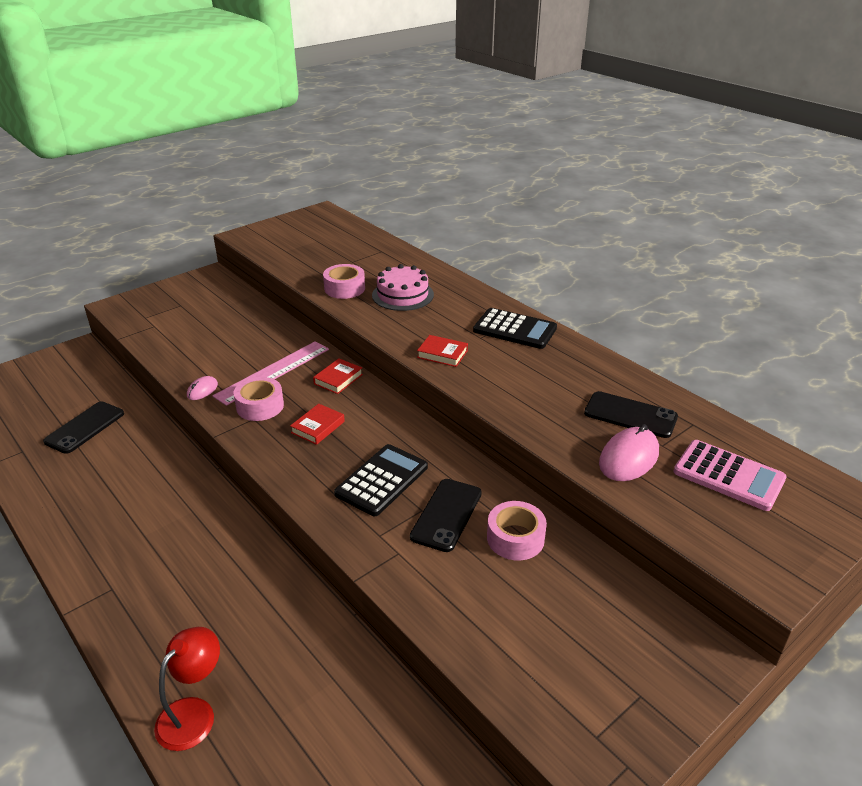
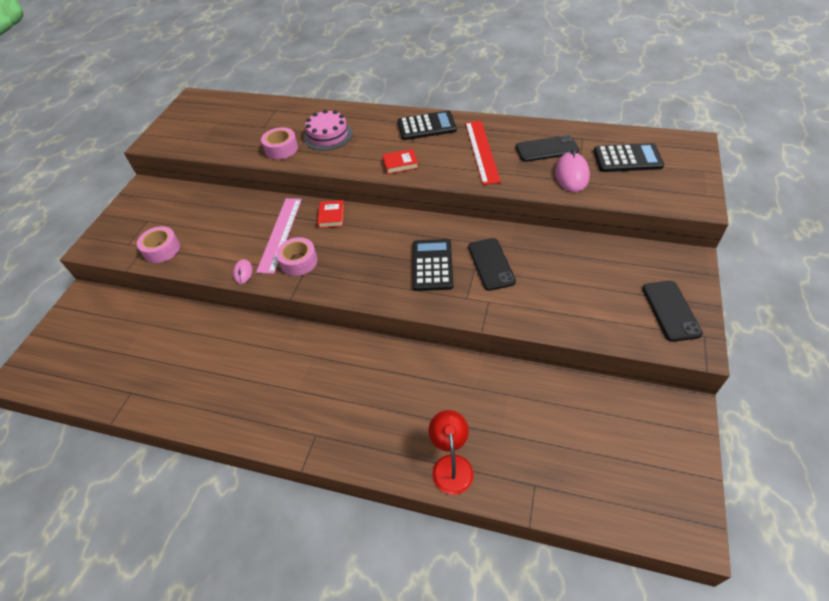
camera: 30 degrees left, 15 degrees up
(85, 427) = (162, 348): black phone -> black phone (670, 310)
(318, 427) = (354, 254): red book -> none
(515, 538) = (541, 255): pink tape -> pink tape (162, 249)
(547, 382) = (481, 151): none -> red ruler
(728, 475) = (627, 158): pink calculator -> black calculator

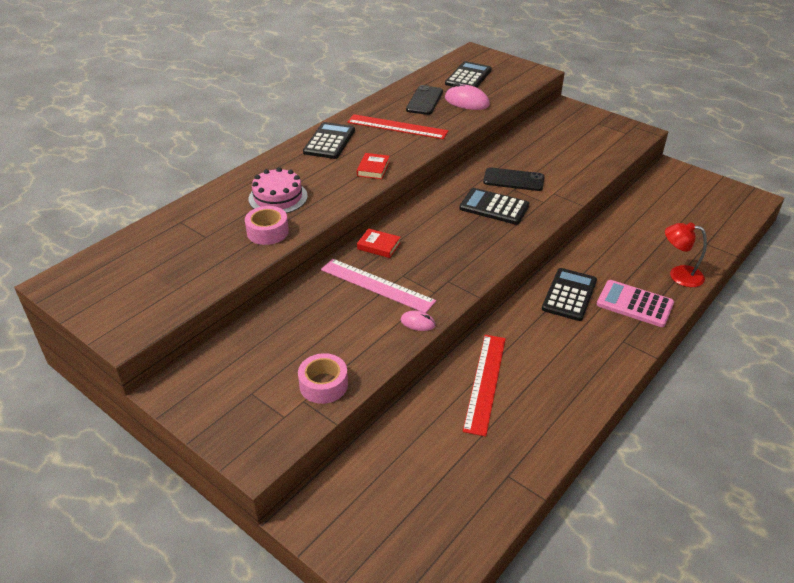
camera: 70 degrees left, 10 degrees down
(226, 347) = (485, 382): none -> red ruler
(299, 261) = (430, 281): pink tape -> none
(366, 372) = (569, 295): none -> black calculator
(377, 432) = (634, 304): none -> pink calculator
(670, 310) = (607, 129): black phone -> none

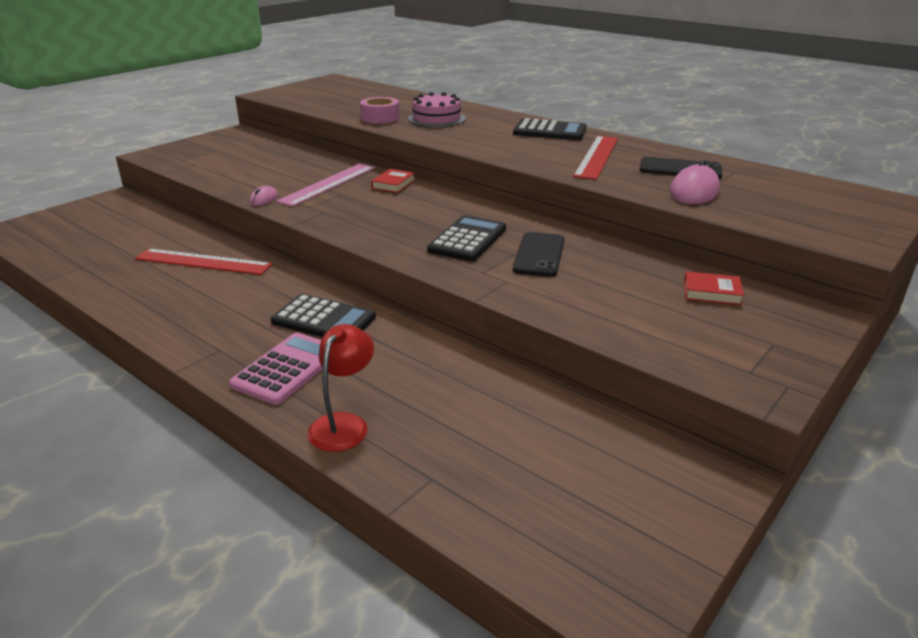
camera: 90 degrees right, 10 degrees down
(323, 385) = (207, 169): pink tape -> none
(373, 169) = (493, 147): red book -> red book (711, 292)
(468, 77) = (784, 194): black calculator -> none

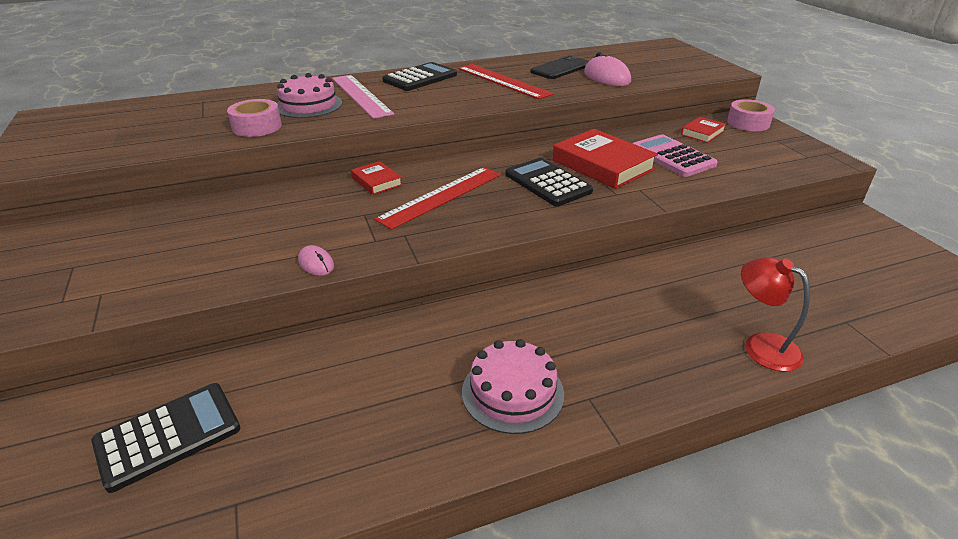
camera: 60 degrees left, 5 degrees up
(203, 262) = (350, 370): red ruler -> red ruler (441, 196)
(210, 319) = (512, 392): none -> pink cake
(287, 369) = (653, 357): pink calculator -> pink calculator (672, 157)
(324, 320) = (570, 312): black calculator -> black calculator (168, 435)
(328, 184) = (326, 214): pink ruler -> pink ruler (361, 95)
(539, 255) = (602, 165): black phone -> red book
(800, 317) = (748, 123): none -> pink tape

